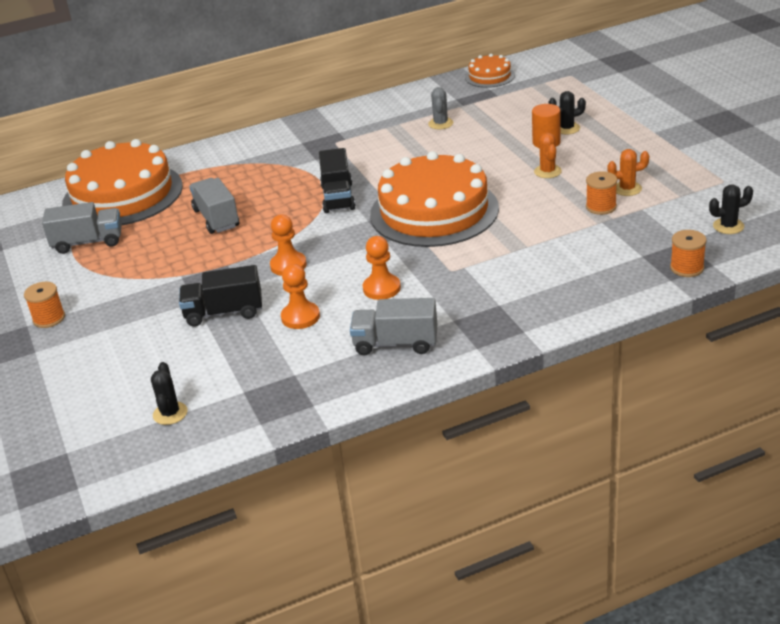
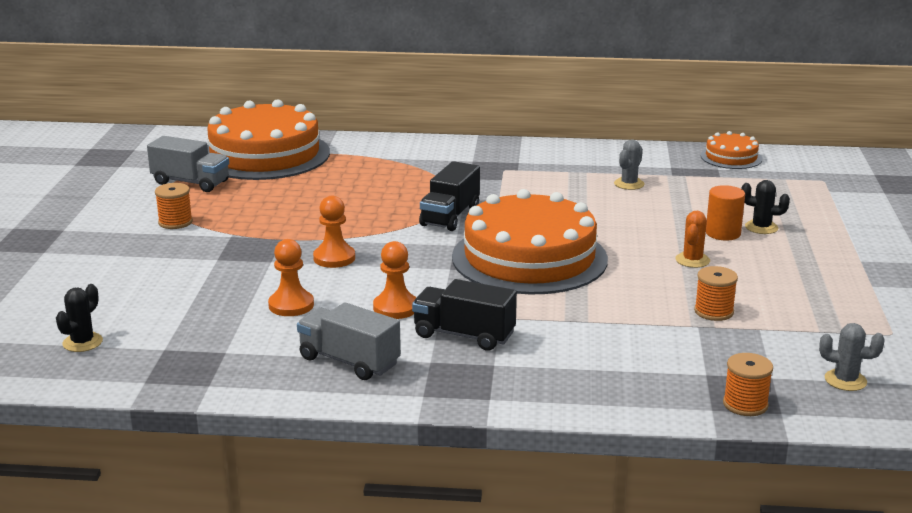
camera: 25 degrees right, 10 degrees down
(49, 318) = (86, 230): orange spool -> orange spool (175, 222)
(216, 218) = (319, 198): grey truck -> none
(224, 312) = (230, 277): black truck -> black truck (464, 335)
(627, 189) = (764, 304): orange cactus -> none
(728, 226) = (845, 380): black cactus -> grey cactus

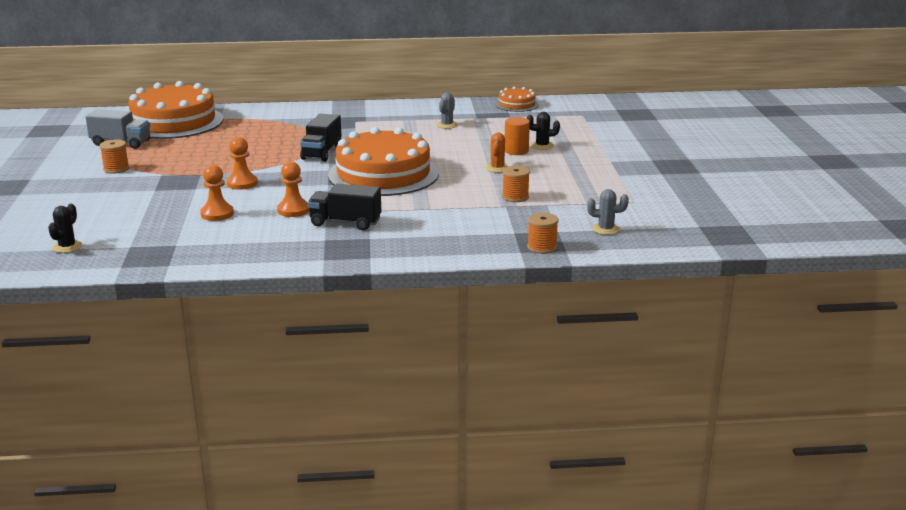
camera: 10 degrees left, 0 degrees up
(349, 361) = (267, 243): grey truck -> none

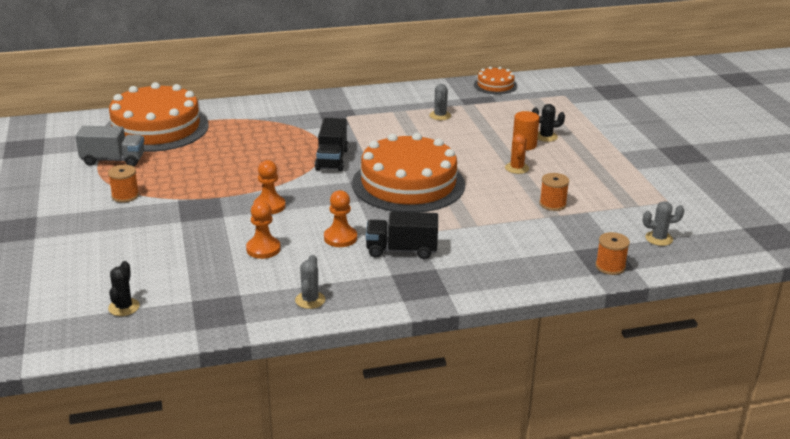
camera: 10 degrees left, 5 degrees up
(237, 253) = (310, 300): none -> grey cactus

